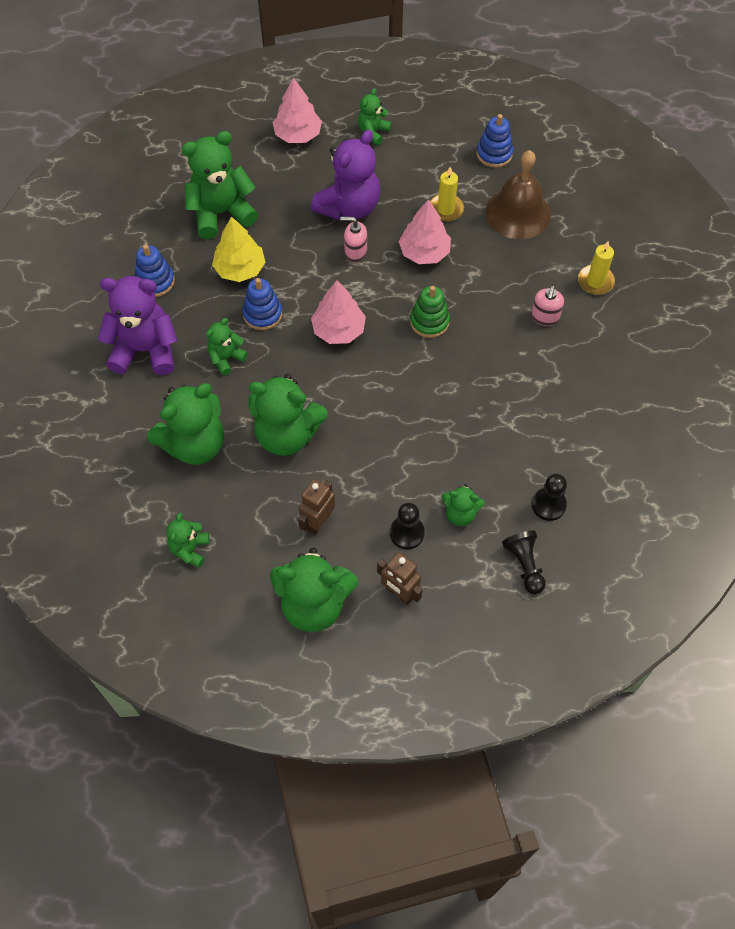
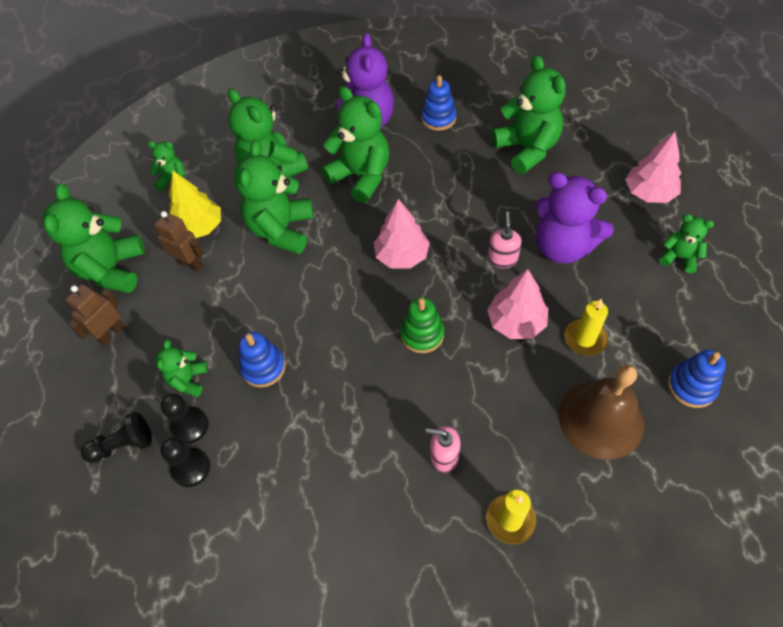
camera: 90 degrees right, 5 degrees down
(226, 358) = (361, 177): green teddy bear -> green teddy bear, size x1.93
(240, 269) = (463, 172): yellow tree -> yellow tree (199, 227)
(262, 314) = (413, 195): blue stacking toy -> blue stacking toy (263, 367)
(407, 533) = (172, 334): black pawn -> black pawn (190, 426)

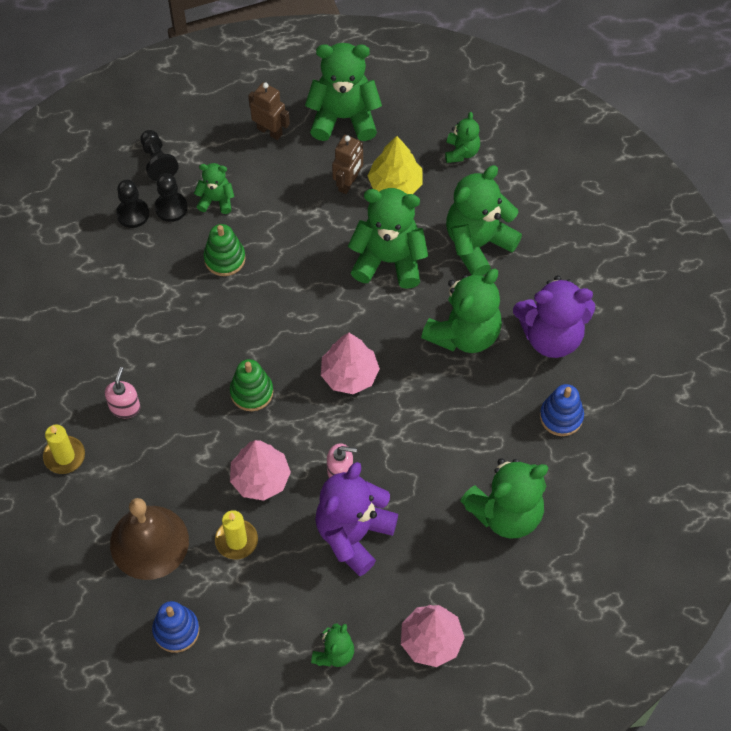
camera: 85 degrees right, 5 degrees up
(263, 367) = (224, 258): blue stacking toy -> green stacking toy

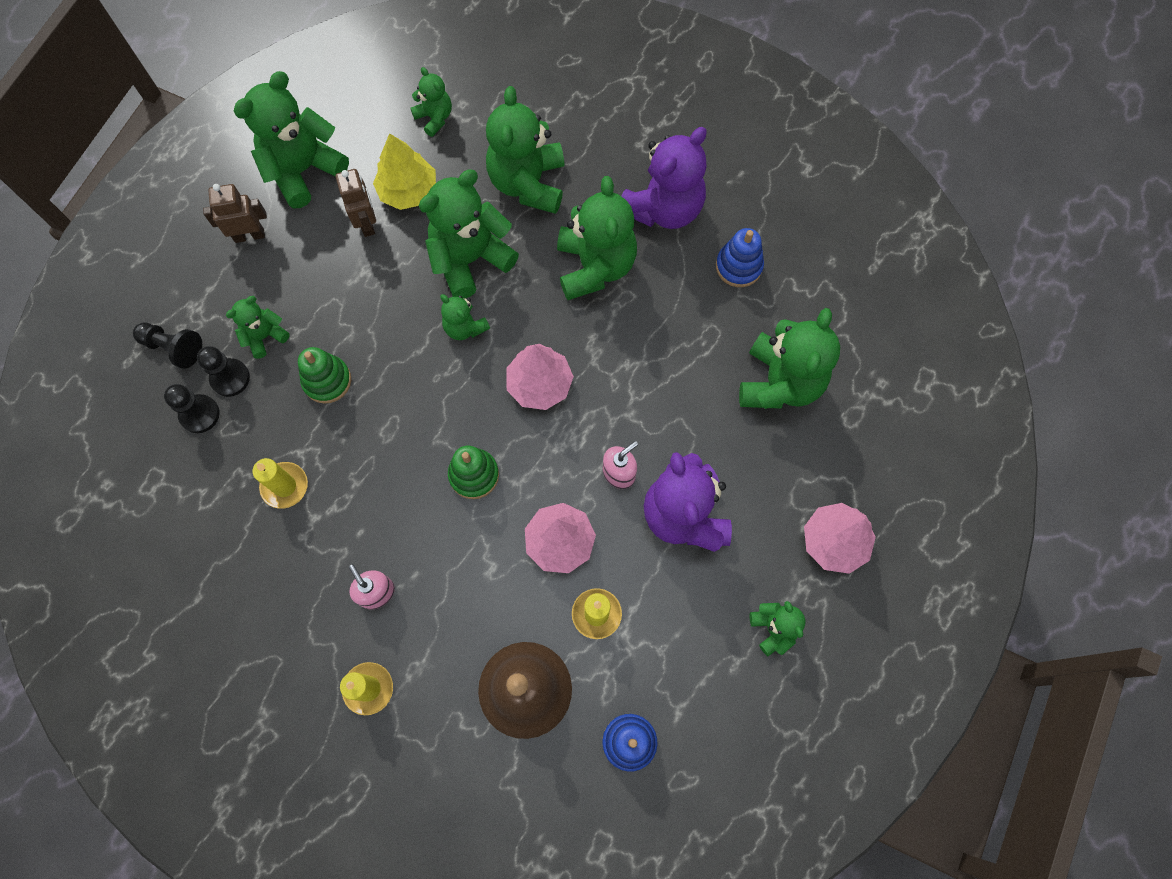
camera: 45 degrees left, 10 degrees up
(137, 298) = (285, 486): none -> yellow candle
(340, 299) = (465, 327): none -> green teddy bear

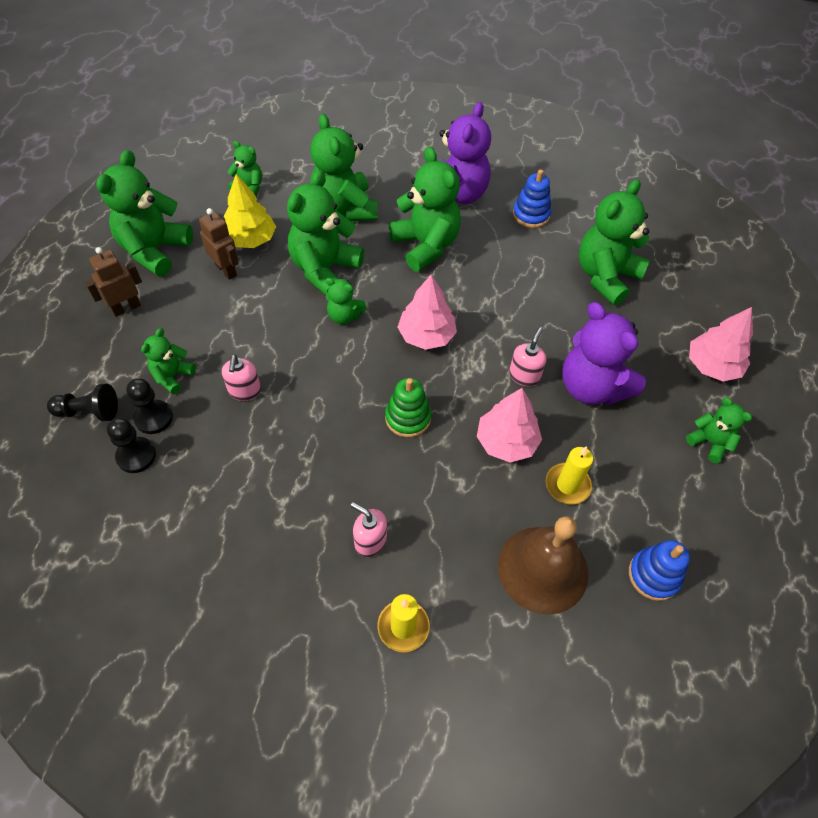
camera: 25 degrees left, 15 degrees down
(285, 486) = (243, 485): yellow candle -> none
(327, 381) = (244, 391): green stacking toy -> pink soap dispenser
(779, 382) = (605, 276): green teddy bear -> green teddy bear turned 135 degrees counterclockwise

